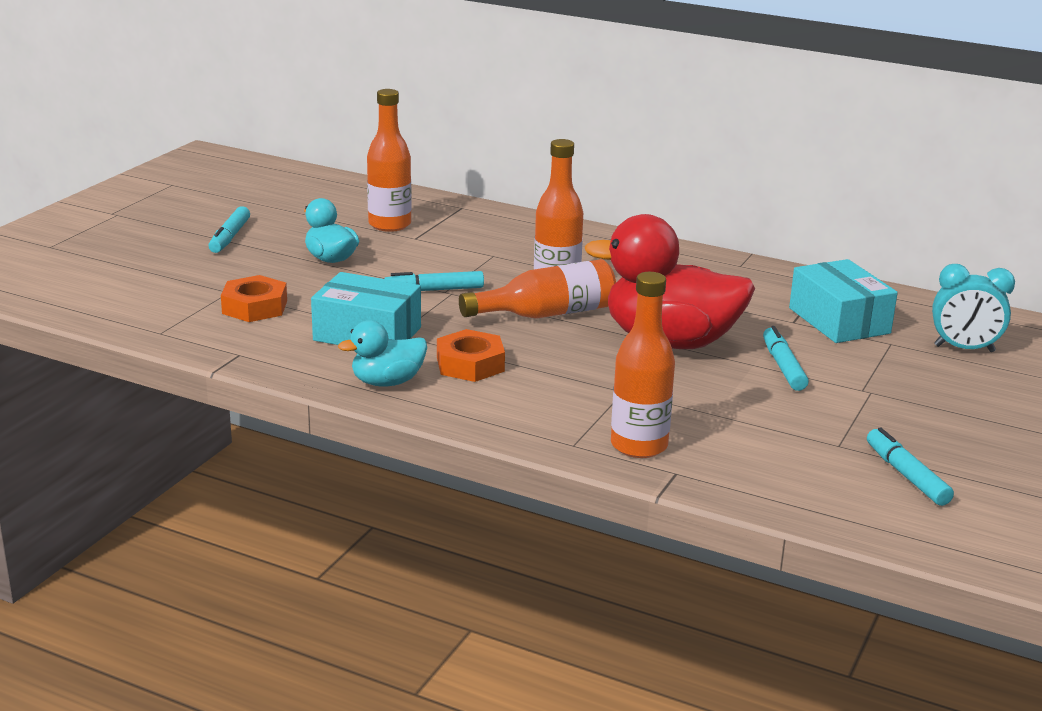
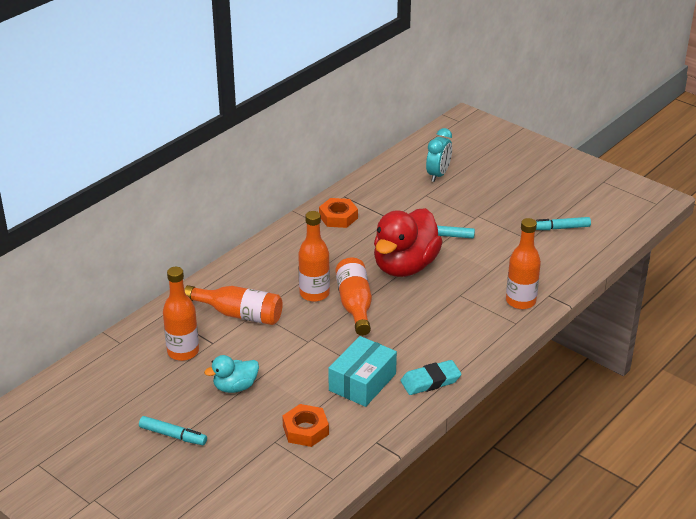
camera: 75 degrees left, 10 degrees up
(387, 382) = (430, 381): turquoise duck -> turquoise eraser
(434, 290) = (305, 345): turquoise marker -> none
(470, 364) = (415, 345): orange nut -> orange nut (338, 217)
(482, 246) = (239, 314): none -> orange bottle
(839, 321) = (395, 204): turquoise box -> none

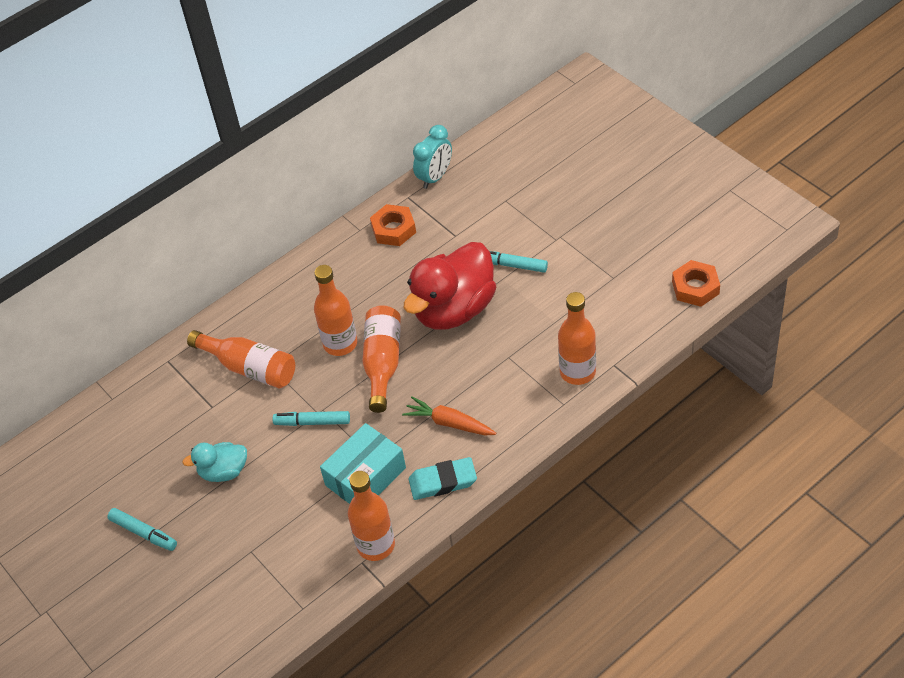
camera: 15 degrees right, 15 degrees up
(183, 352) = (177, 417): orange bottle -> orange bottle (376, 545)
(305, 430) = (287, 538): orange nut -> orange nut (695, 287)
(424, 341) = (449, 423): none -> orange carrot
(438, 175) = (528, 169): turquoise clock -> turquoise clock (435, 177)
(560, 228) = (656, 262): turquoise marker -> turquoise marker (312, 422)

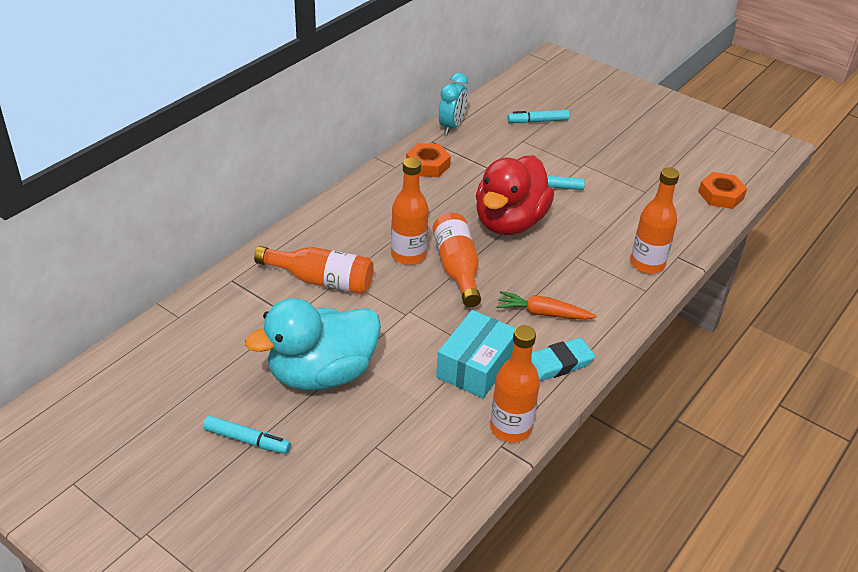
camera: 20 degrees left, 10 degrees down
(223, 471) = (322, 374): turquoise duck -> turquoise duck, size x1.98
(312, 422) = (403, 322): turquoise marker -> turquoise marker (538, 121)

